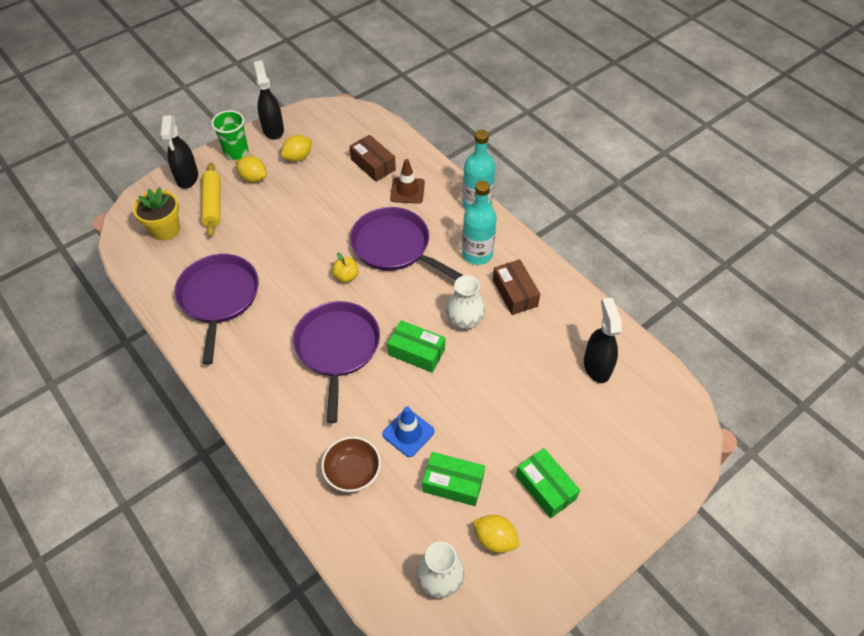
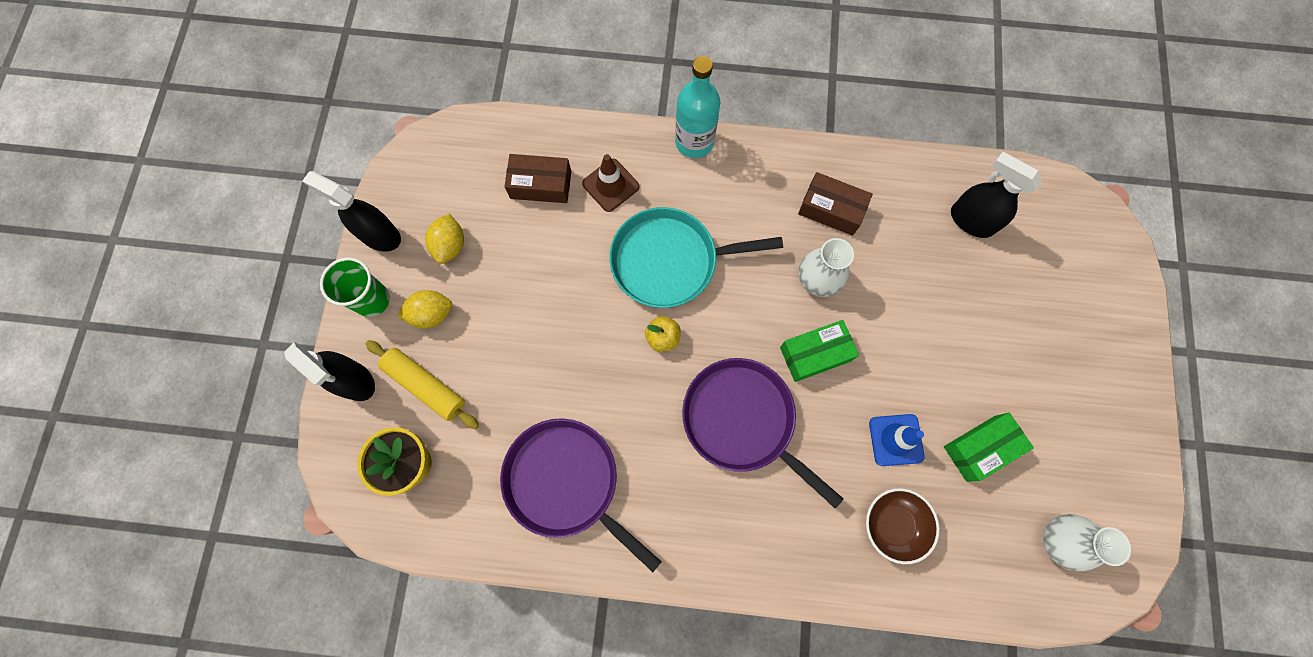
camera: 45 degrees left, 20 degrees up
(394, 246) = (670, 261): purple pan -> turquoise pan
(477, 254) = (754, 198): turquoise bottle -> none
(494, 539) = (1061, 462): yellow lemon -> none
(545, 487) = (1049, 376): green box -> none

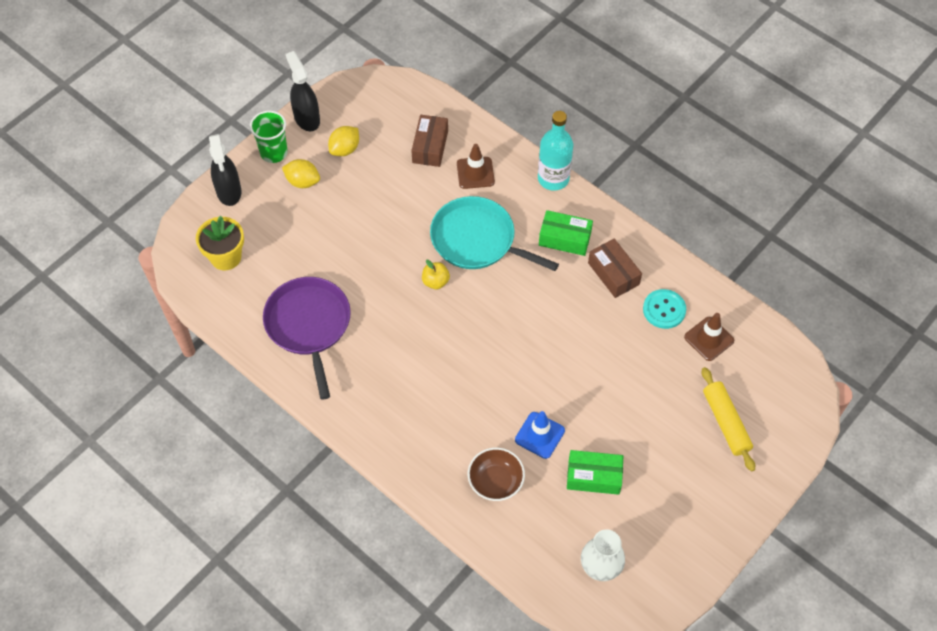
camera: 35 degrees right, 15 degrees down
(426, 386) = (268, 220): yellow rolling pin -> yellow rolling pin (726, 422)
(541, 185) = (430, 147): brown box -> brown box turned 60 degrees clockwise
(743, 421) = (447, 361): purple pan -> none
(815, 354) = (528, 352): green box -> green box (565, 238)
(818, 279) = (568, 310): white vase -> none
(907, 217) = (664, 310): none -> turquoise button
(971, 220) = (709, 339): black spray bottle -> brown traffic cone

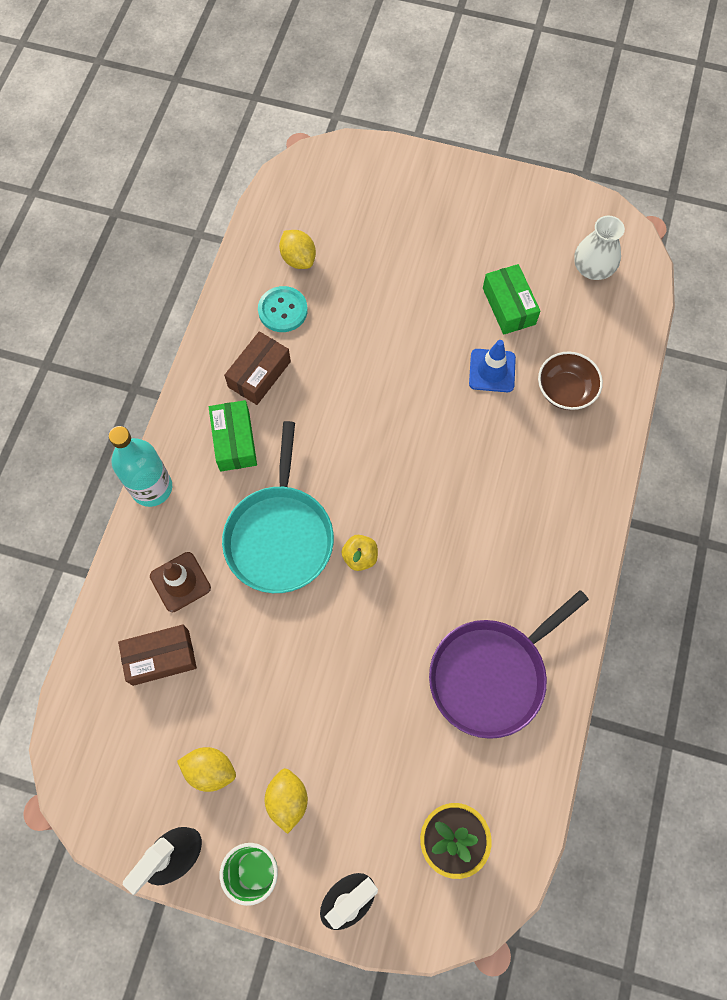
camera: 115 degrees left, 10 degrees up
(709, 339) = (298, 259): brown traffic cone -> yellow lemon
(726, 422) = (387, 216): yellow rolling pin -> none

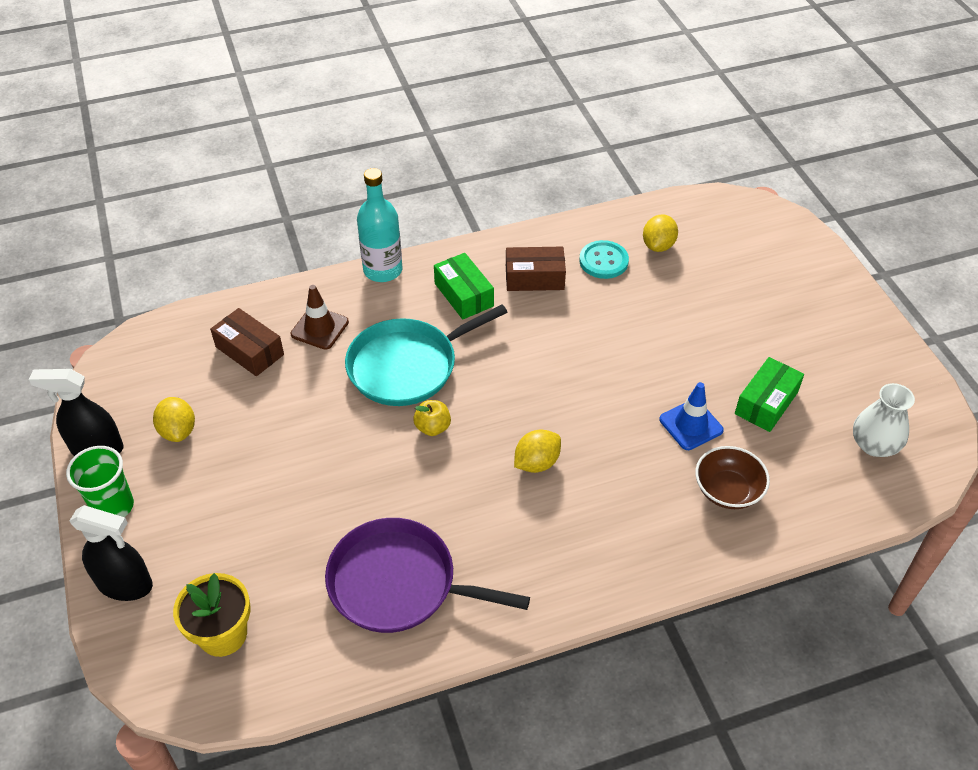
camera: 55 degrees right, 20 degrees down
(234, 441) = (463, 295): green box -> green box turned 75 degrees counterclockwise
(287, 800) = (185, 495): yellow lemon -> yellow lemon (536, 463)

